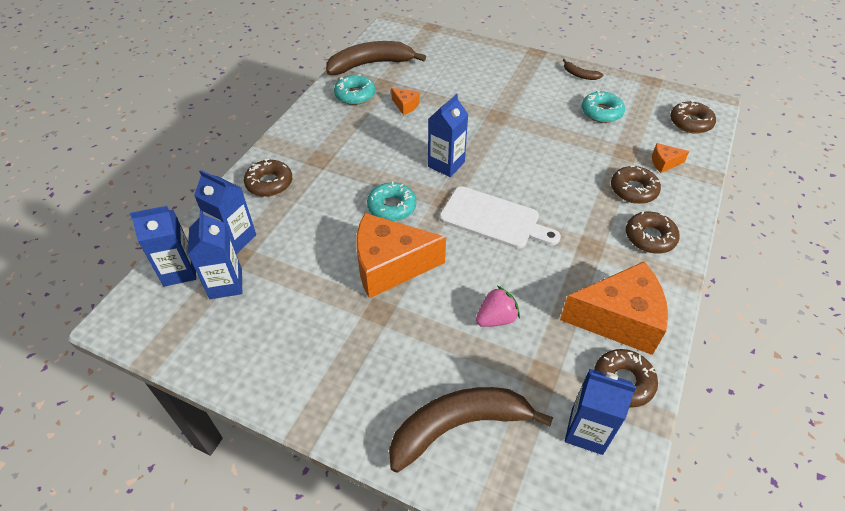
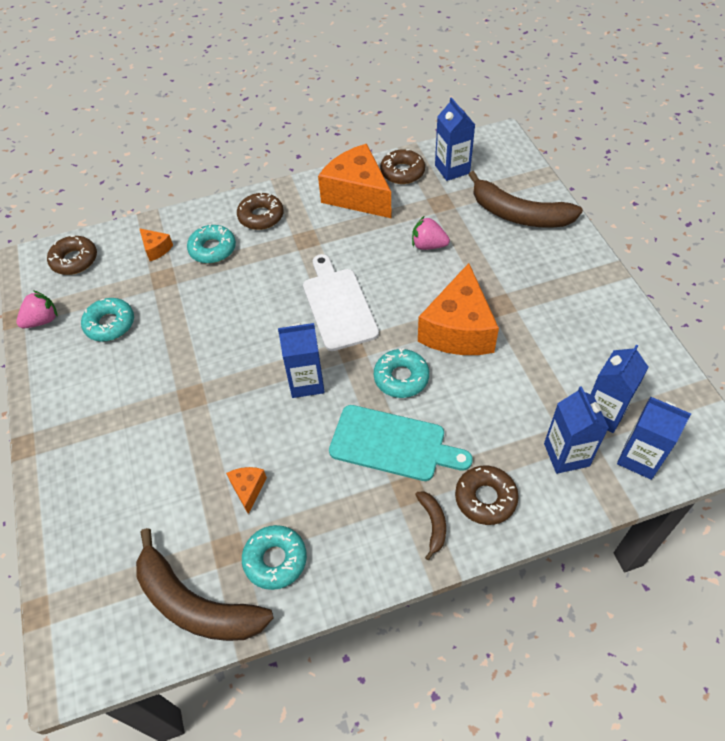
camera: 130 degrees left, 5 degrees up
(353, 171) = (392, 444): none -> turquoise cutting board
(390, 266) = (458, 329): orange cheese -> orange cheese turned 60 degrees clockwise
(579, 75) = (48, 378): brown banana -> brown banana (433, 524)
(633, 190) = (212, 249): brown donut -> turquoise donut
(636, 89) = (42, 320): none -> pink strawberry

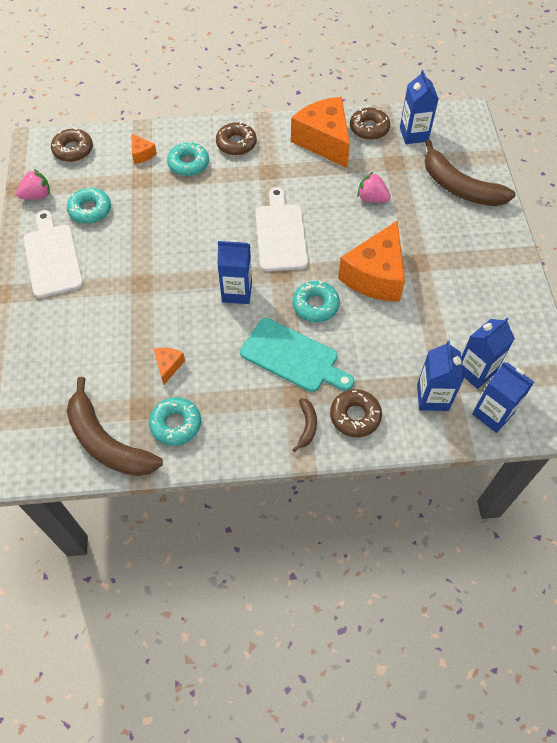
camera: 10 degrees right, 5 degrees up
(76, 389) = (52, 257): none -> white cutting board

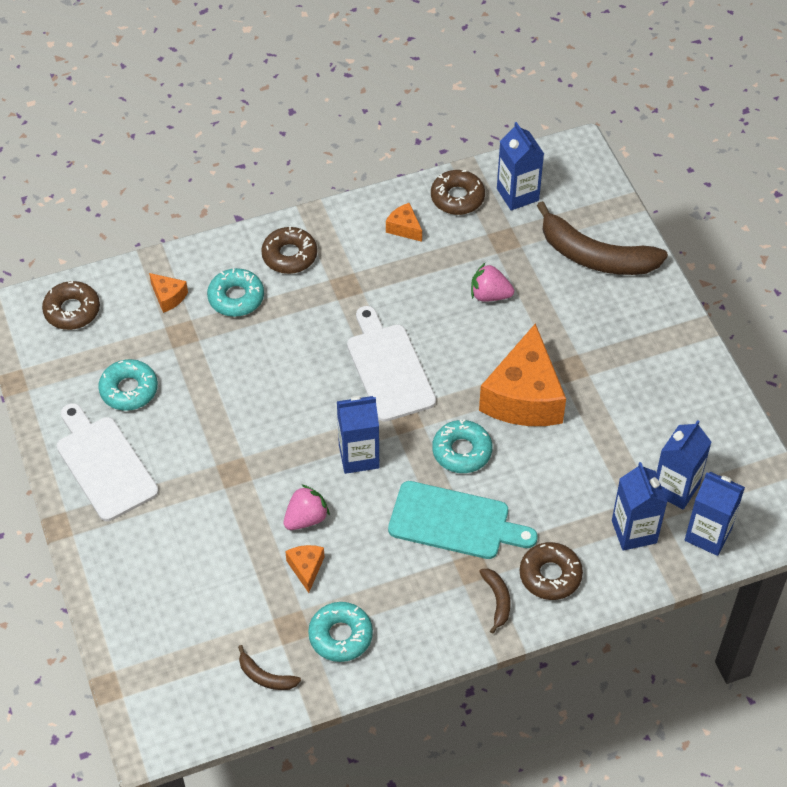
camera: 15 degrees left, 5 degrees down
(37, 195) = (49, 385): pink strawberry -> pink strawberry (306, 518)
(107, 442) = (265, 677): brown banana -> brown banana, size x0.45
(324, 141) = (404, 228): orange cheese -> orange cheese, size x0.43

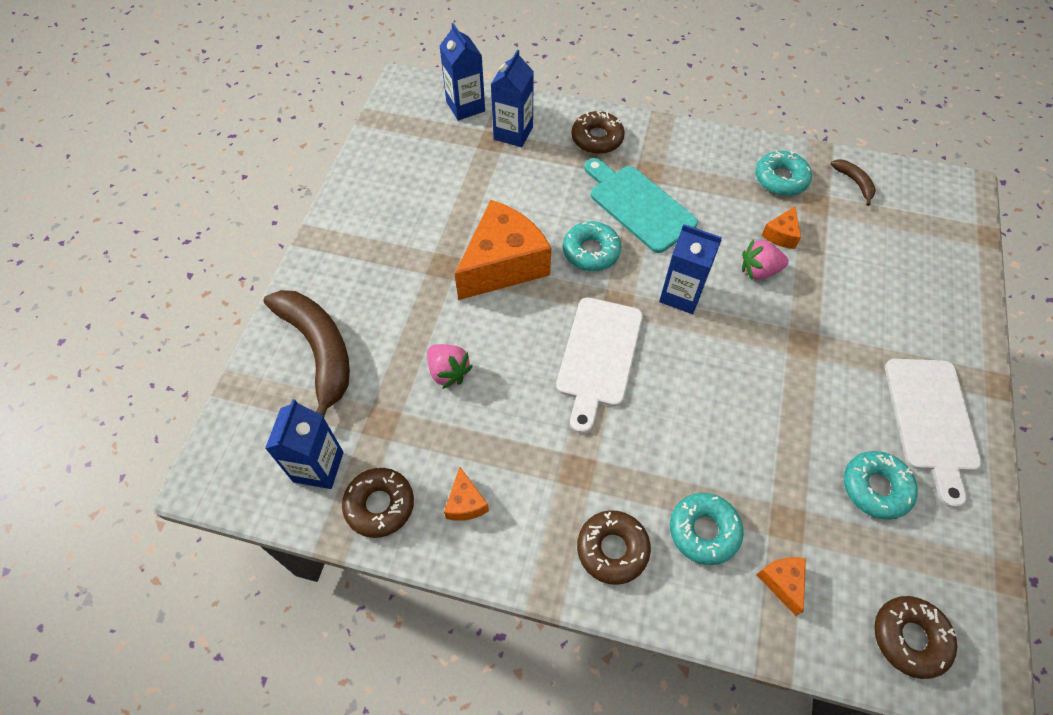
camera: 145 degrees left, 5 degrees up
(497, 600) = (647, 143): brown banana -> none
(675, 488) = (456, 142): blue carton -> none

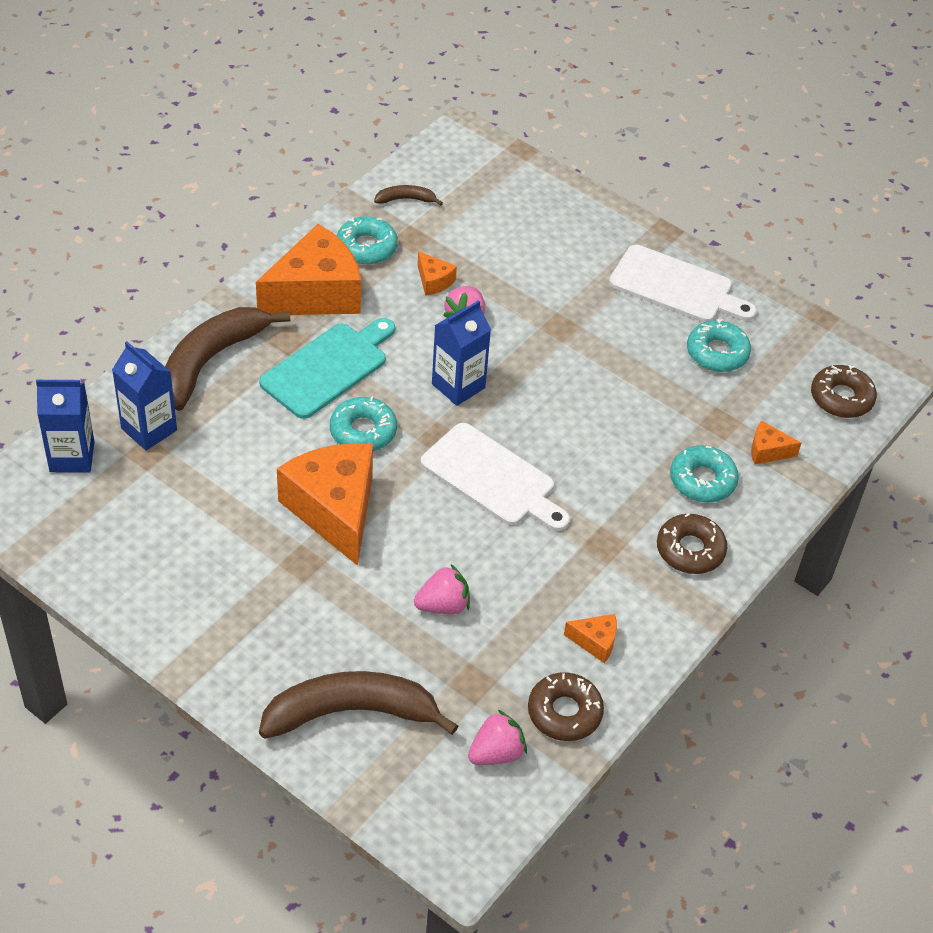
camera: 70 degrees left, 10 degrees down
(318, 467) = (496, 753): blue carton -> pink strawberry
(597, 138) = (210, 361): brown donut -> brown banana
(639, 205) = (328, 368): turquoise cutting board -> turquoise cutting board turned 150 degrees clockwise
(707, 169) = (316, 293): none -> orange cheese

